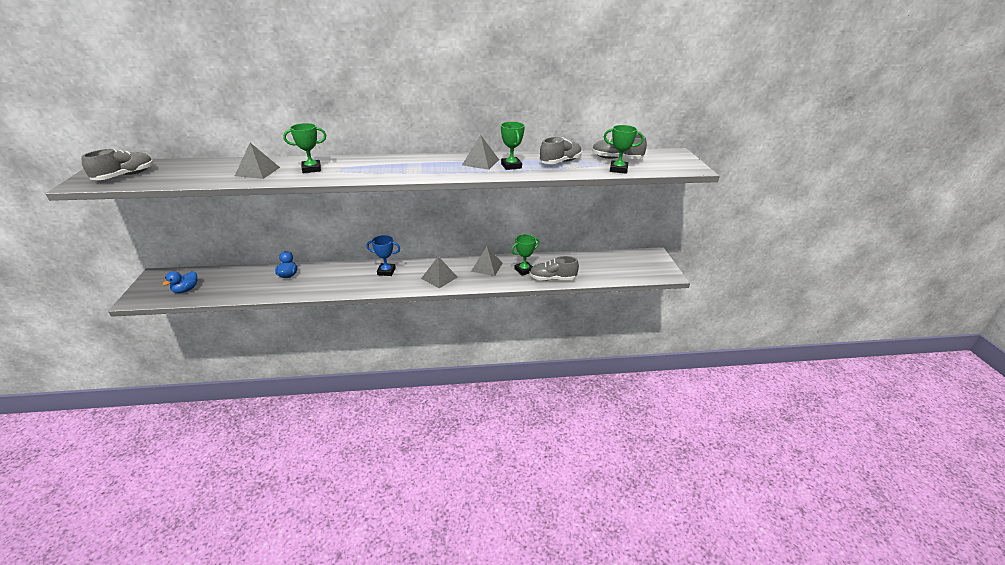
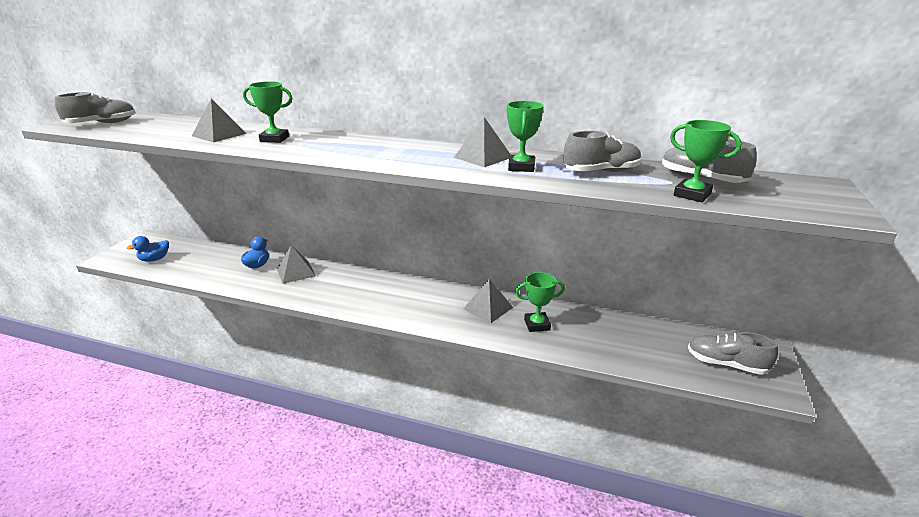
camera: 25 degrees right, 5 degrees down
(386, 271) = (361, 285): blue trophy -> none
(439, 277) = (417, 308): grey pyramid -> grey pyramid (296, 272)
(552, 279) = (571, 348): grey shoe -> grey shoe (726, 364)

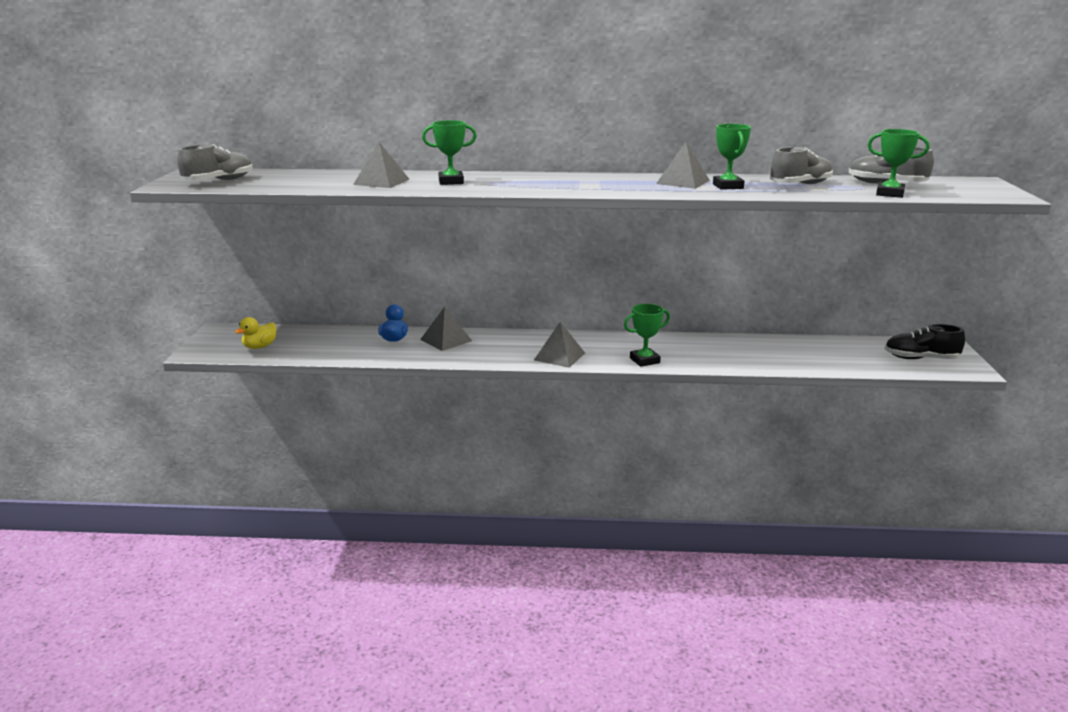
camera: 15 degrees left, 5 degrees down
(154, 259) = (259, 347): blue duck -> yellow duck
(488, 308) = (679, 345): grey pyramid -> grey pyramid (559, 356)
(537, 325) = (737, 352): green trophy -> green trophy (644, 360)
(726, 364) = (920, 359): grey shoe -> black shoe

